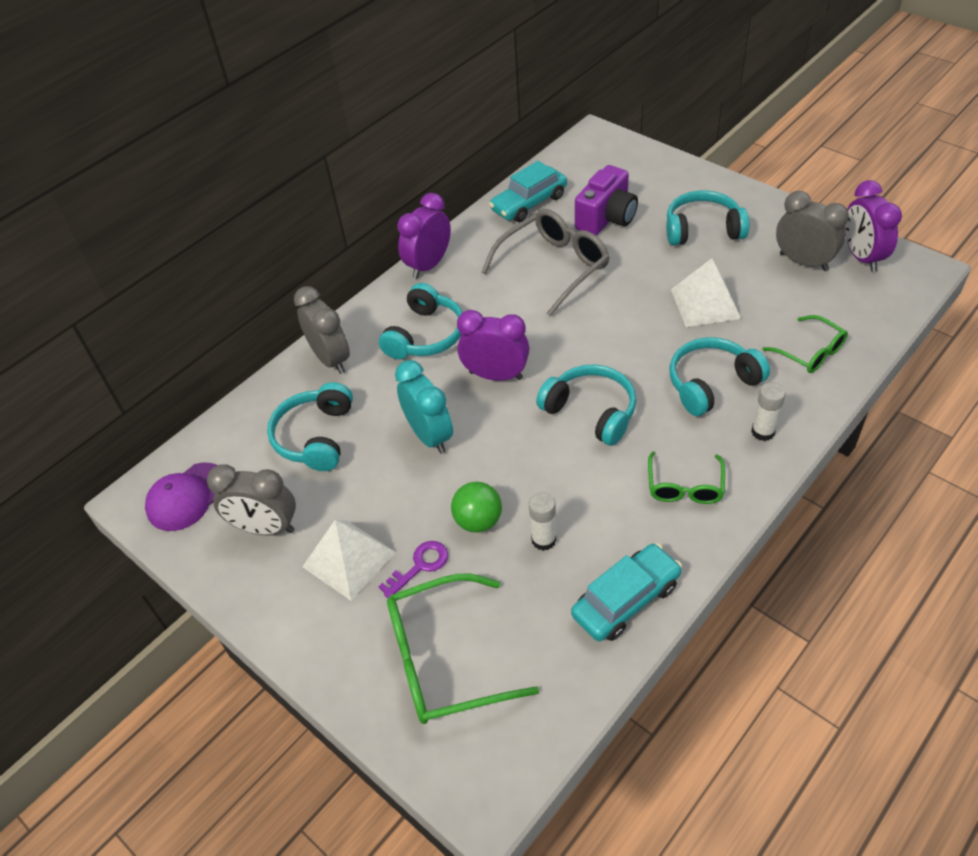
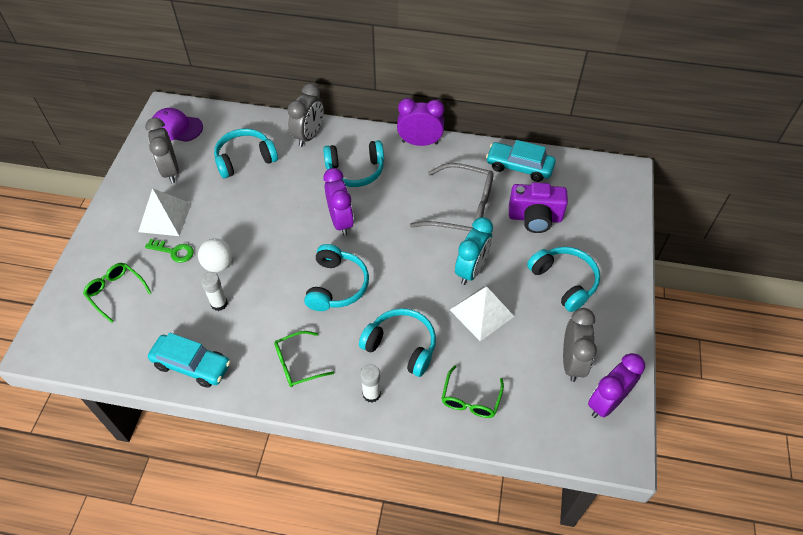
camera: 55 degrees right, 5 degrees up
(419, 566) = (174, 251): purple key -> green key
(429, 436) = (273, 211): turquoise clock -> turquoise clock (471, 270)
(444, 659) = (116, 292): green glasses -> green glasses, size x0.58
(478, 521) = (218, 264): green ball -> white ball

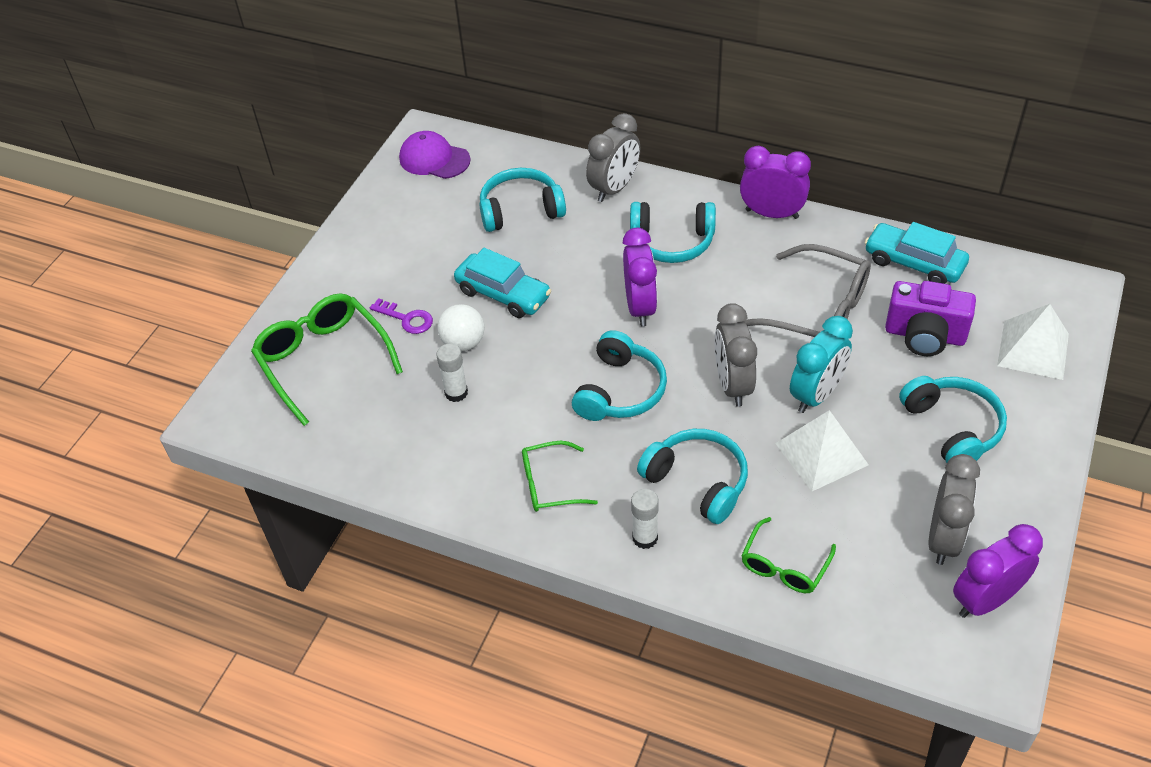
camera: 15 degrees right, 5 degrees down
(116, 292) = (323, 360): green glasses -> green glasses, size x1.72
(165, 217) = (401, 273): white pyramid -> white pyramid (1033, 349)
(170, 171) = (418, 214): grey clock -> grey clock (732, 385)
(174, 251) = (406, 319): green key -> purple key
(192, 365) = (408, 466): turquoise car -> turquoise car (503, 294)

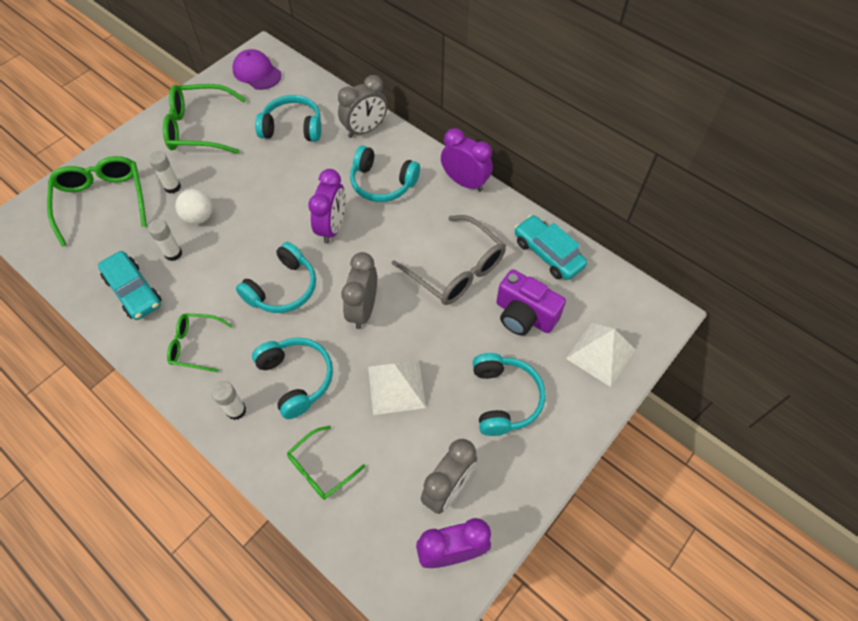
camera: 15 degrees right, 10 degrees up
(398, 242) = (199, 128): none -> green glasses
(406, 319) = (172, 187): purple key -> white glue stick
(503, 294) = (246, 188): turquoise car -> turquoise car (134, 291)
(816, 395) = (418, 337): turquoise clock -> none

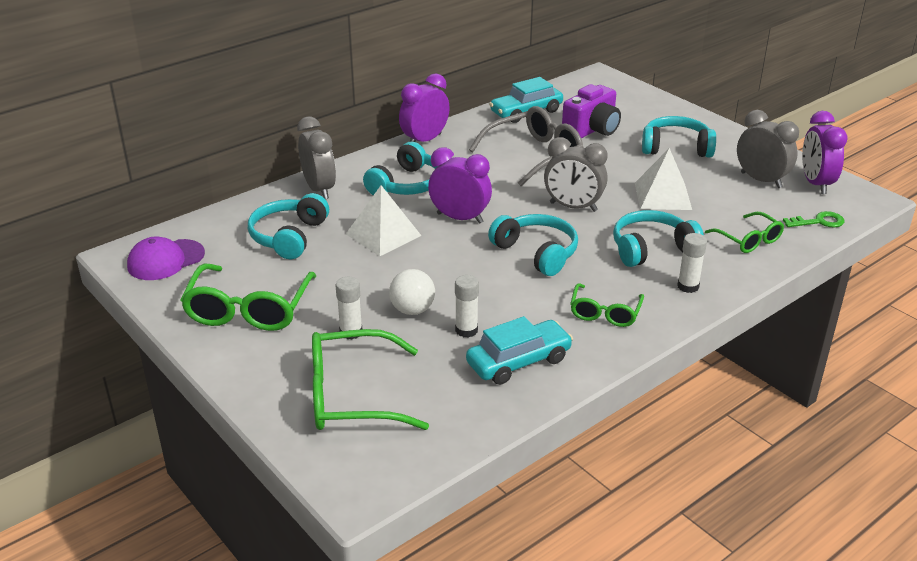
camera: 80 degrees left, 25 degrees down
(365, 546) = (818, 222): none -> green key
(600, 354) = (634, 104): white pyramid -> white pyramid (383, 235)

